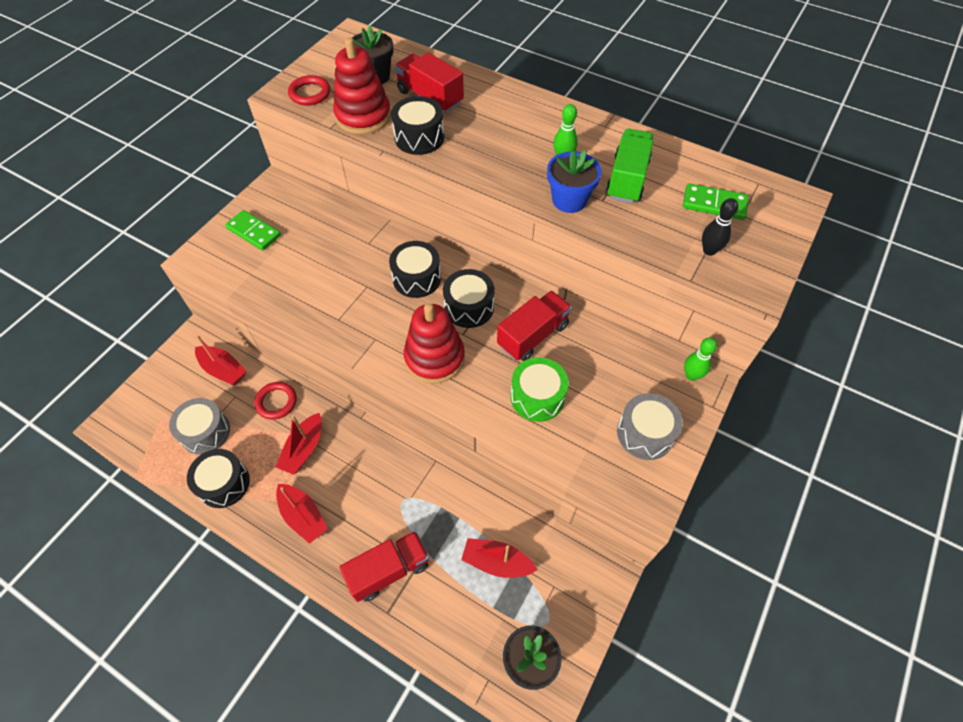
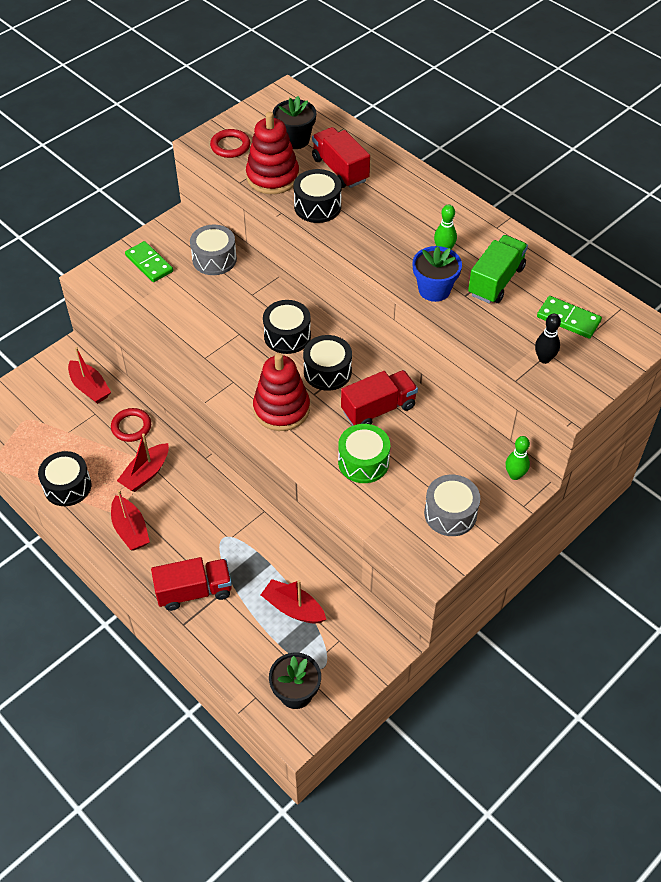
camera: 15 degrees right, 5 degrees down
(205, 432) = (61, 439): grey drum -> grey drum (214, 259)

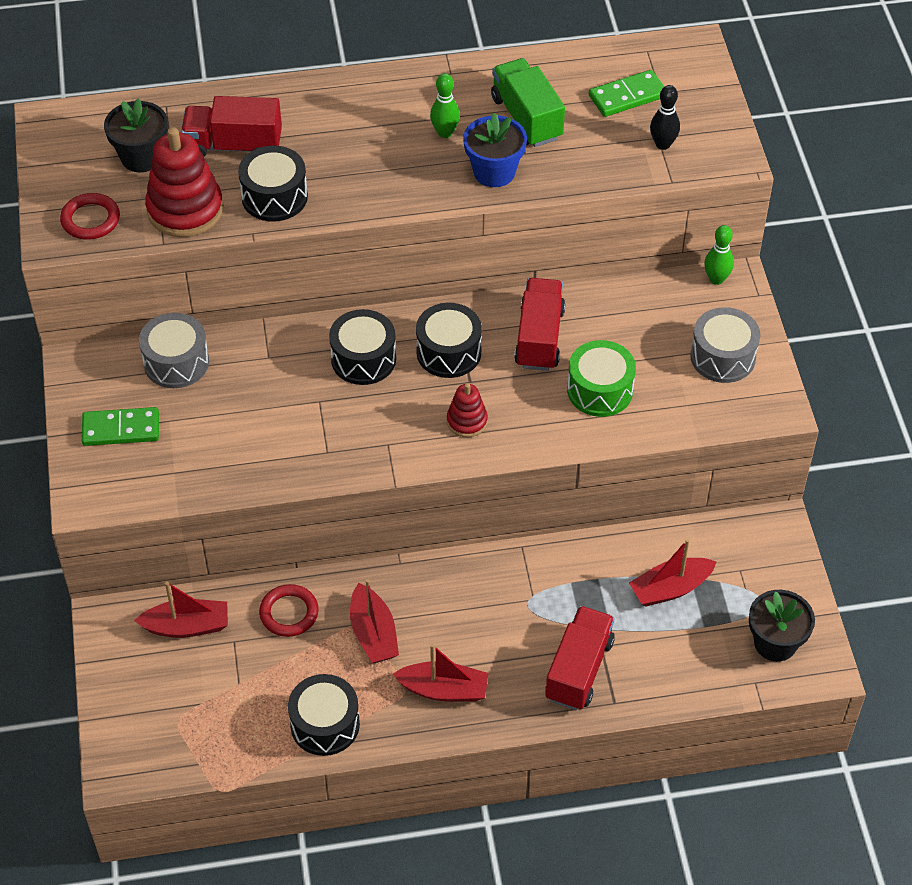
camera: 55 degrees left, 0 degrees up
(281, 409) = (467, 421): red stacking toy -> red stacking toy, size x0.54

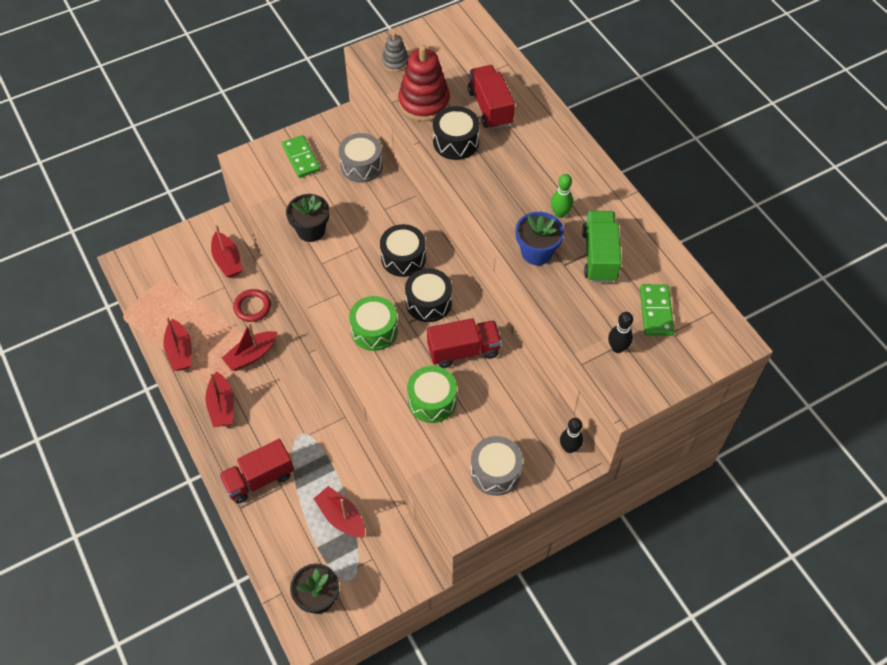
camera: 70 degrees right, 5 degrees up
(90, 220) = (395, 62): red ring -> grey stacking toy
(141, 157) = (458, 67): black flower pot -> black flower pot (311, 230)
(325, 724) = (180, 351): black drum -> red boat
(467, 421) = (374, 330): red stacking toy -> green drum
(526, 118) = (599, 256): green truck -> green truck turned 45 degrees counterclockwise
(579, 669) = (259, 479): red truck -> red truck turned 150 degrees clockwise
(627, 96) = (656, 311): green domino -> green domino turned 45 degrees clockwise
(716, 279) = (569, 448): green bowling pin -> black bowling pin

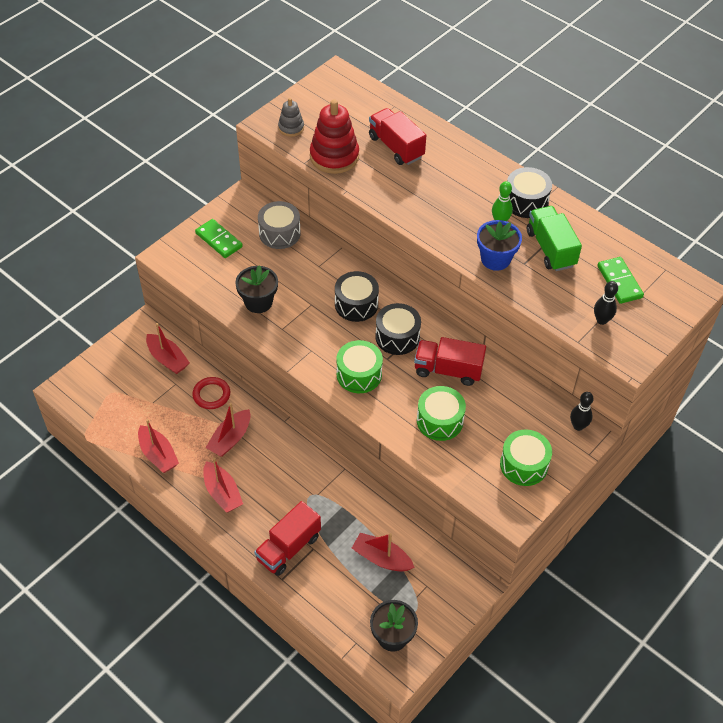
camera: 20 degrees left, 5 degrees down
(455, 142) = (379, 183): black drum -> black drum (526, 201)
(463, 351) = (448, 370): red truck -> red truck turned 135 degrees counterclockwise
(495, 472) = (524, 465): grey drum -> green drum

